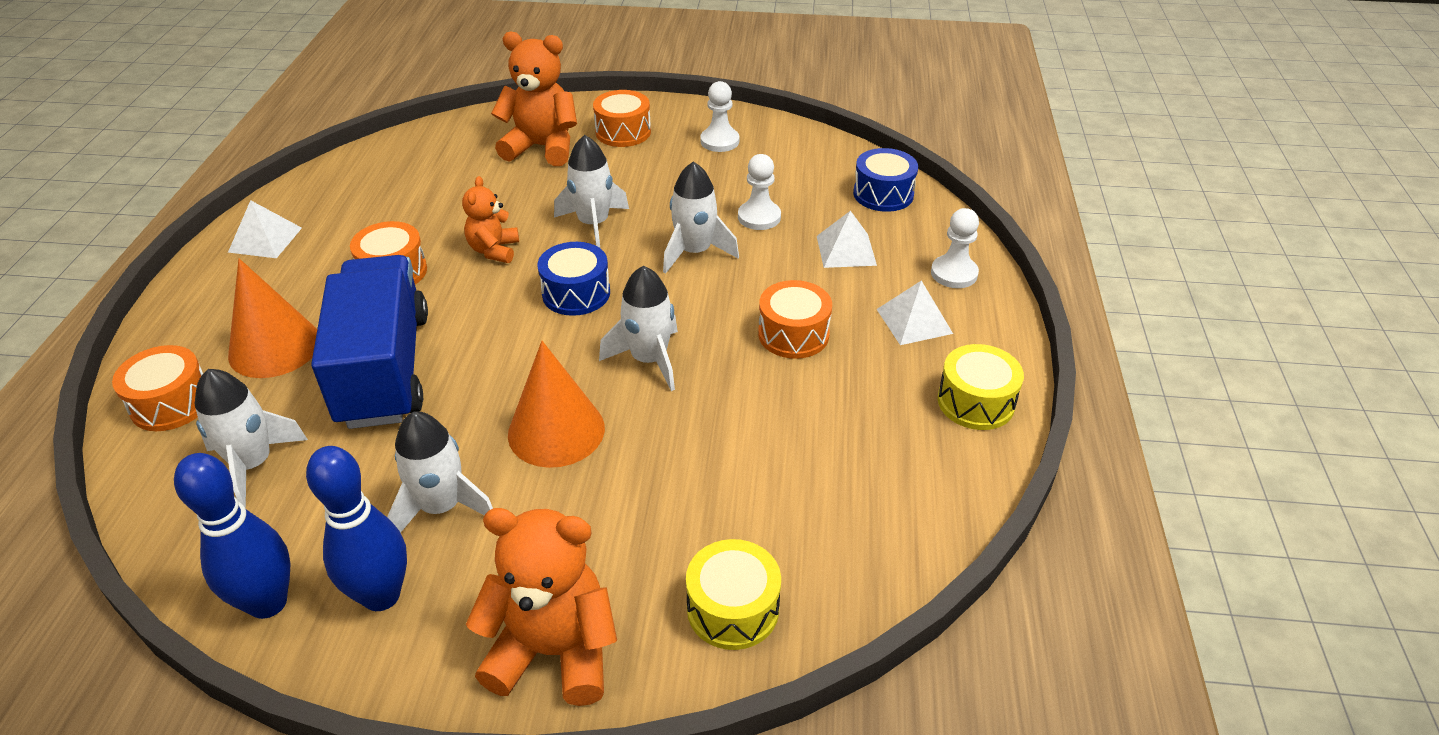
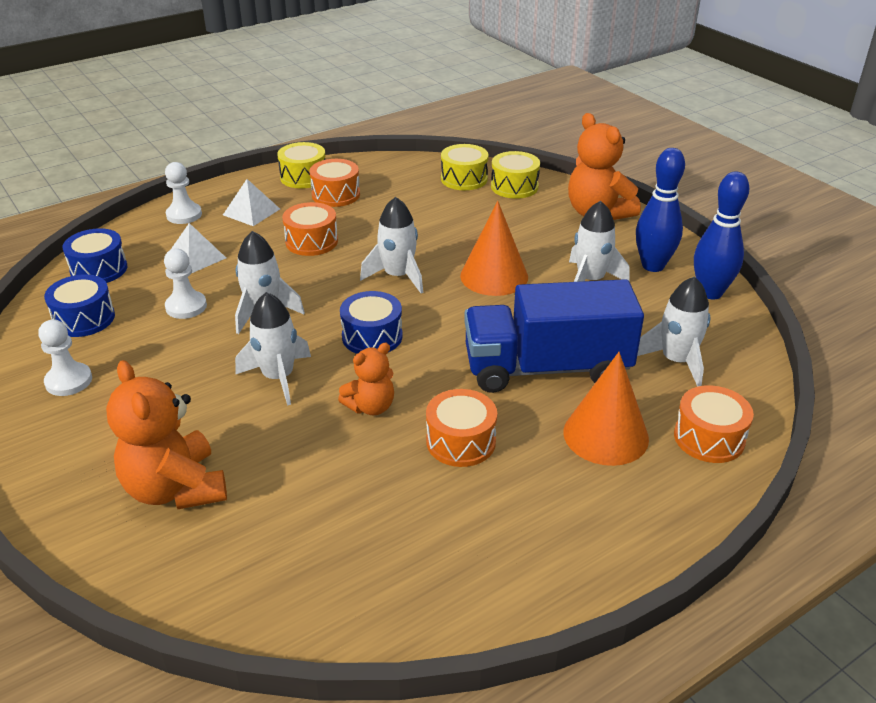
camera: 130 degrees left, 5 degrees down
(265, 240) = (527, 565): white pyramid -> none
(384, 369) = (546, 368): blue truck -> blue truck turned 45 degrees clockwise
(623, 132) = (96, 451): orange drum -> orange drum (336, 195)
(802, 167) = (84, 319): none -> blue drum
(816, 564) = (464, 179): none -> yellow drum

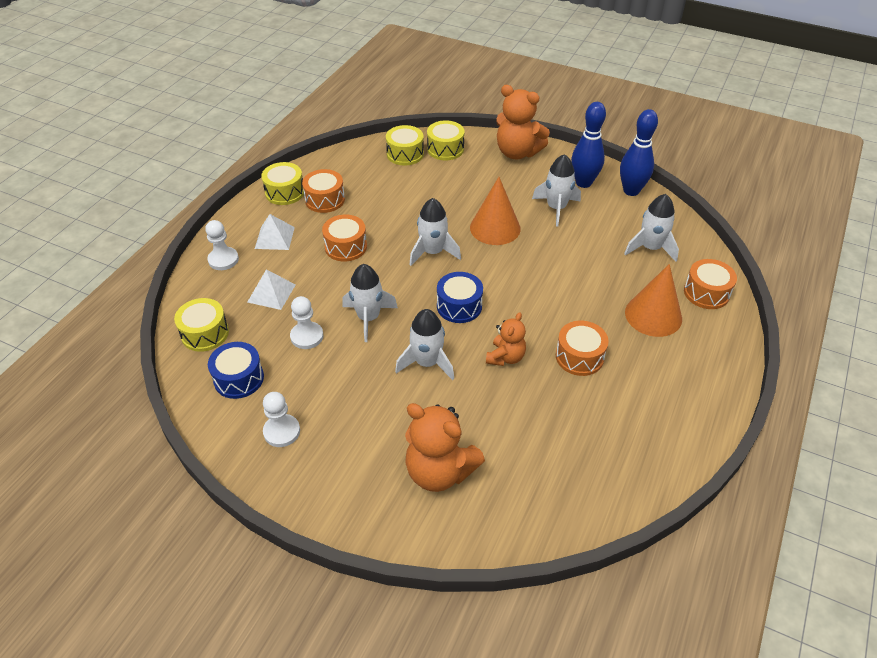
camera: 30 degrees left, 10 degrees up
(99, 269) = (205, 333): blue drum -> yellow drum
(546, 368) = (584, 284): blue truck -> none

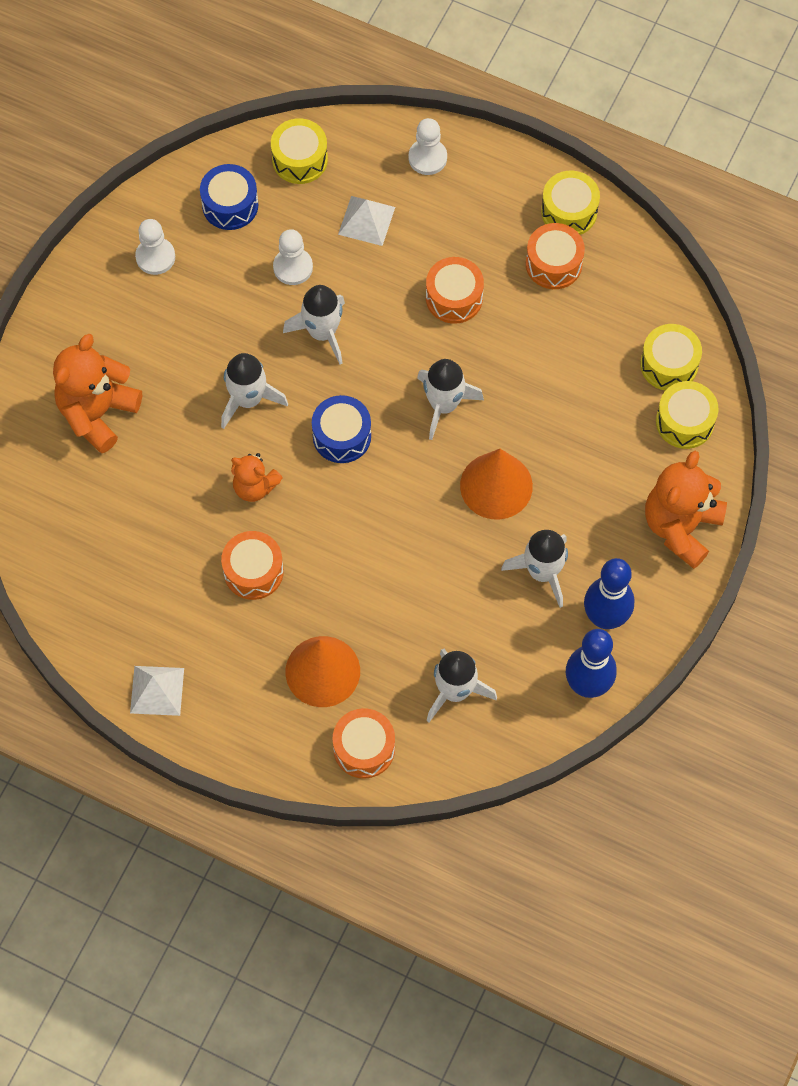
camera: 90 degrees right, 20 degrees up
(274, 237) = (471, 211): white pyramid -> white pyramid (157, 690)

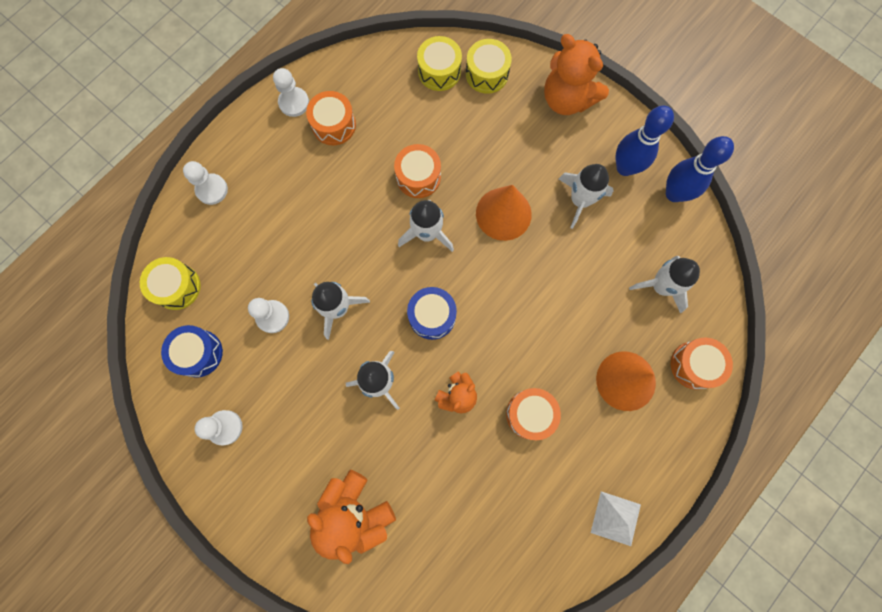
camera: 75 degrees left, 10 degrees up
(366, 220) = (250, 249): white pyramid -> none
(454, 298) = (339, 202): orange drum -> orange drum (418, 177)
(569, 211) = (294, 103): yellow drum -> white pawn

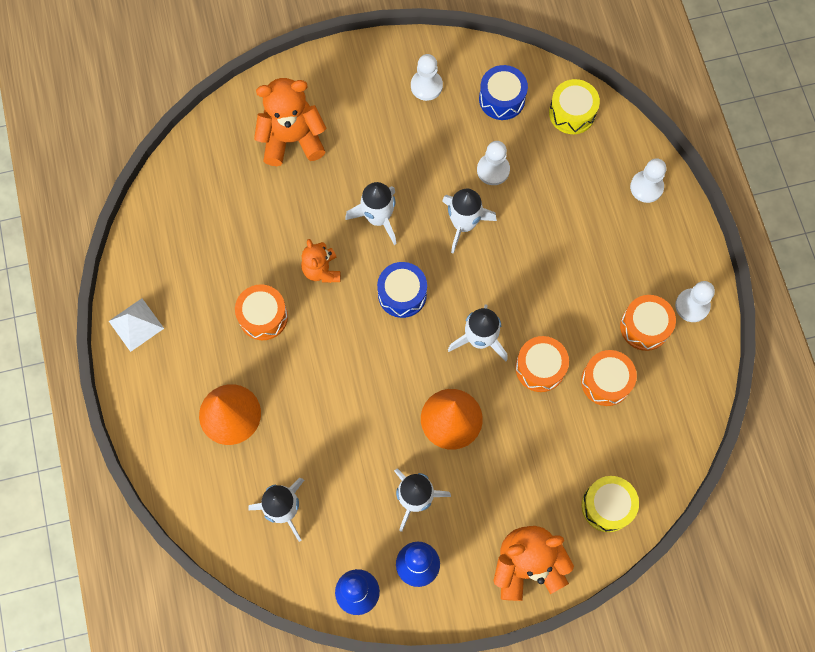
camera: 125 degrees right, 5 degrees down
(439, 71) = (640, 461): yellow drum -> none
(694, 365) = (197, 483): orange drum -> orange drum (606, 381)

